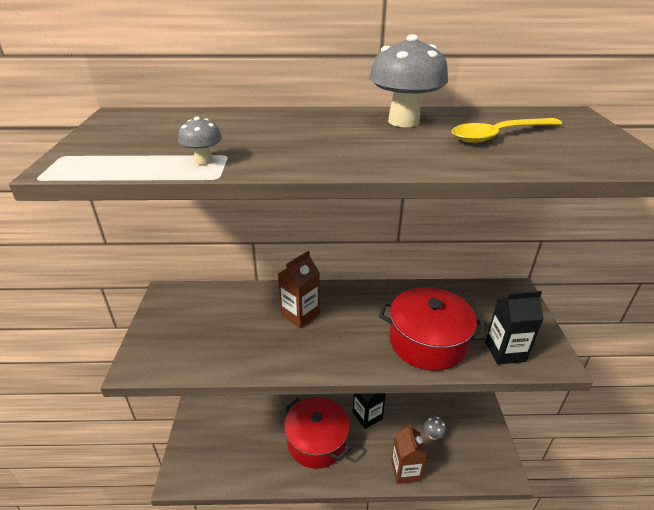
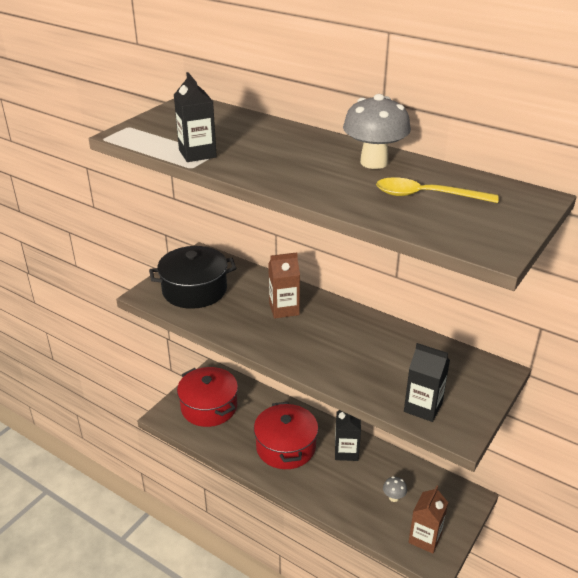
camera: 35 degrees right, 0 degrees up
(191, 335) = (194, 290): none -> black pot
(203, 161) = (197, 153): grey mushroom -> black carton
(405, 471) = (342, 508): brown carton -> brown carton (425, 538)
(427, 341) = (364, 371): red pot -> red pot (209, 407)

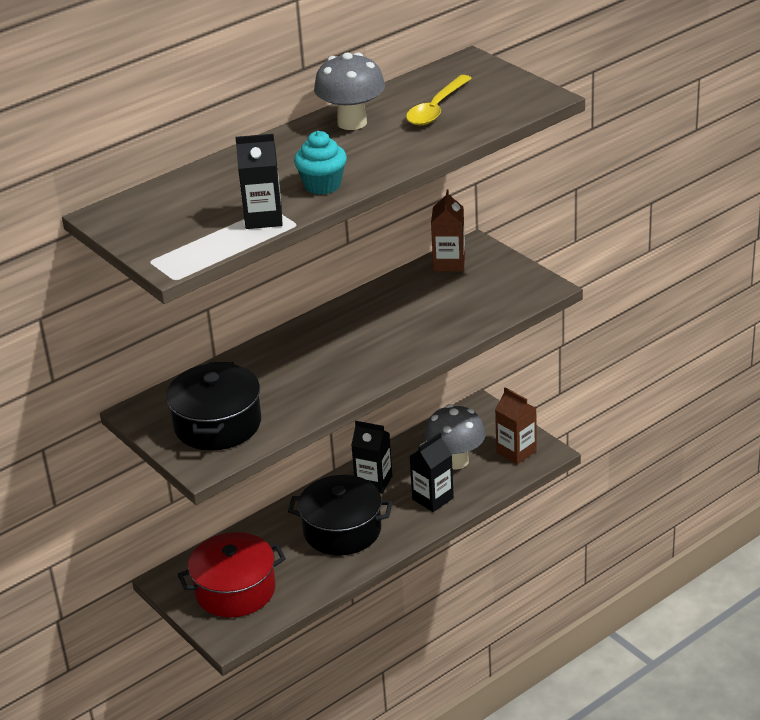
camera: 70 degrees left, 0 degrees up
(258, 167) = (322, 185): none -> turquoise cupcake
(284, 309) = (299, 360): brown carton -> brown carton (449, 263)
(286, 447) = (342, 530): red pot -> black pot
(393, 497) = (456, 461): grey mushroom -> grey mushroom, size x2.15
(423, 407) = (503, 300): black carton -> black carton (432, 499)

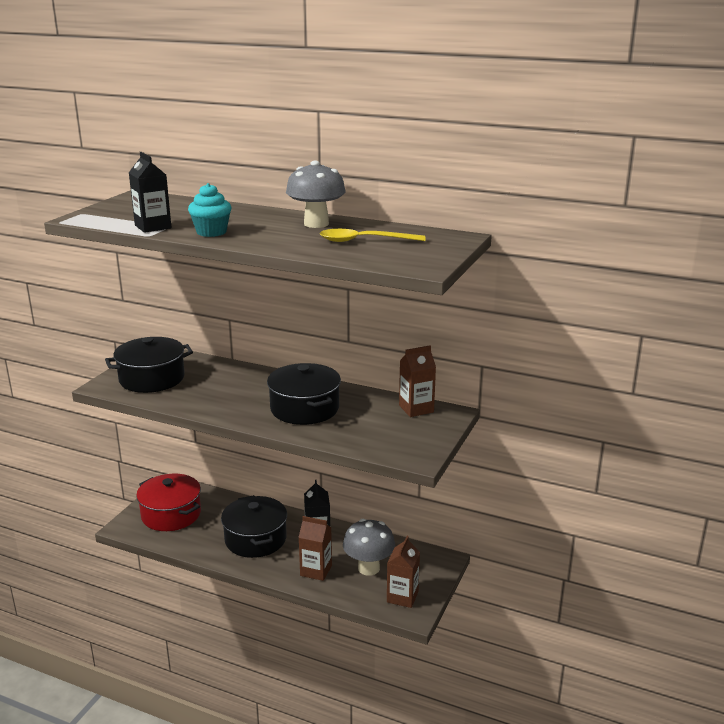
camera: 60 degrees right, 10 degrees down
(391, 330) = (304, 409): none -> black pot
(432, 499) = (316, 570): black carton -> brown carton

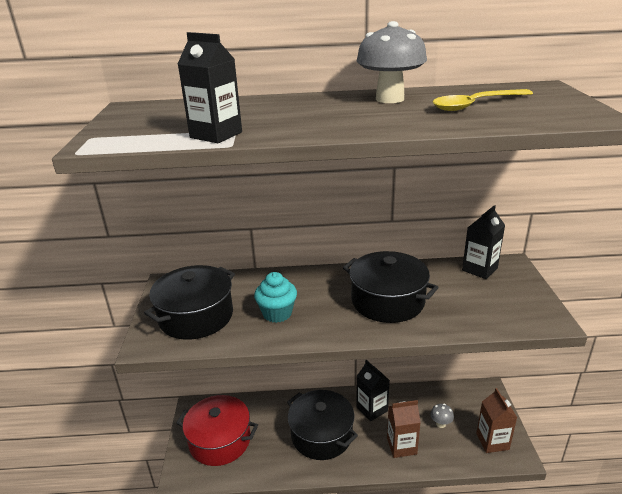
camera: 25 degrees left, 5 degrees up
(211, 232) = (299, 127): turquoise cupcake -> turquoise cupcake (277, 313)
(368, 568) = (441, 424): grey mushroom -> grey mushroom, size x0.46
(416, 409) = (479, 269): brown carton -> black carton

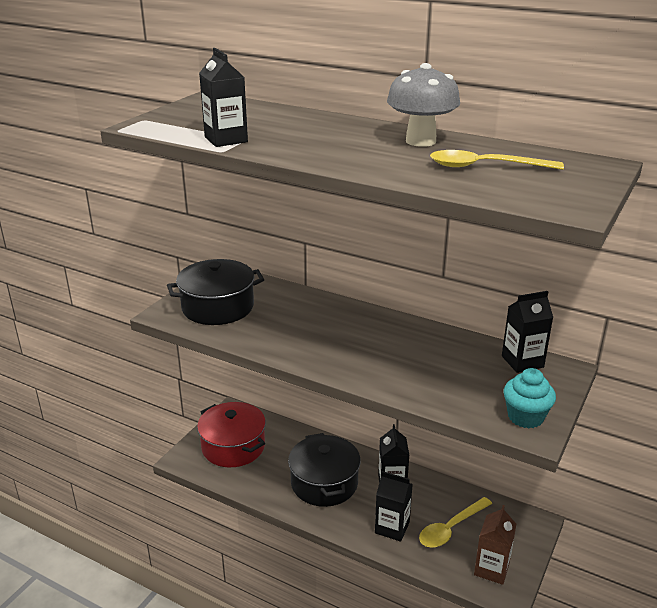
camera: 30 degrees right, 0 degrees up
(277, 313) = (283, 329): turquoise cupcake -> turquoise cupcake (525, 417)
(387, 301) = (391, 355): black pot -> none
(401, 446) = (392, 527): brown carton -> black carton
(441, 424) = (451, 528): grey mushroom -> yellow spoon

